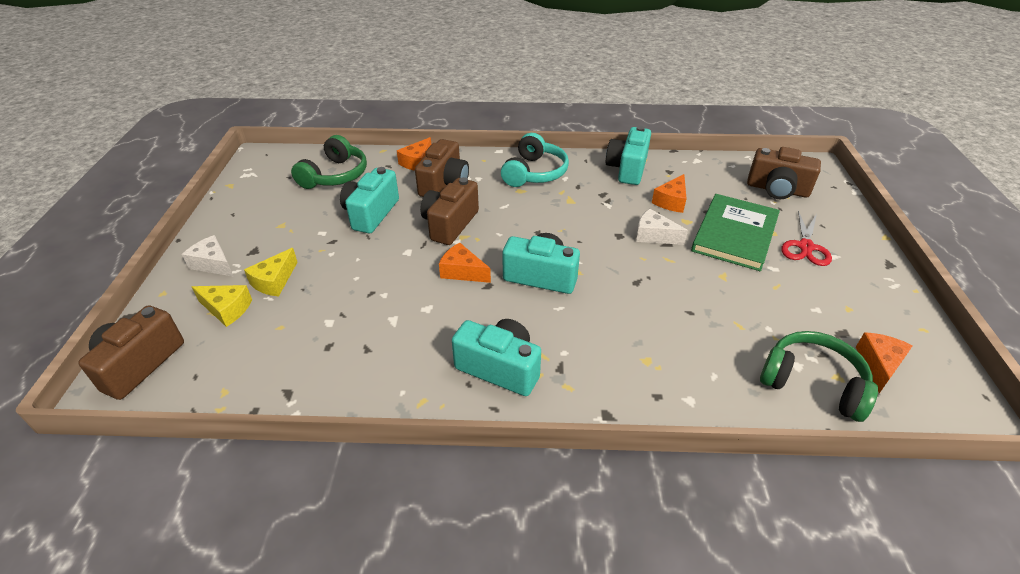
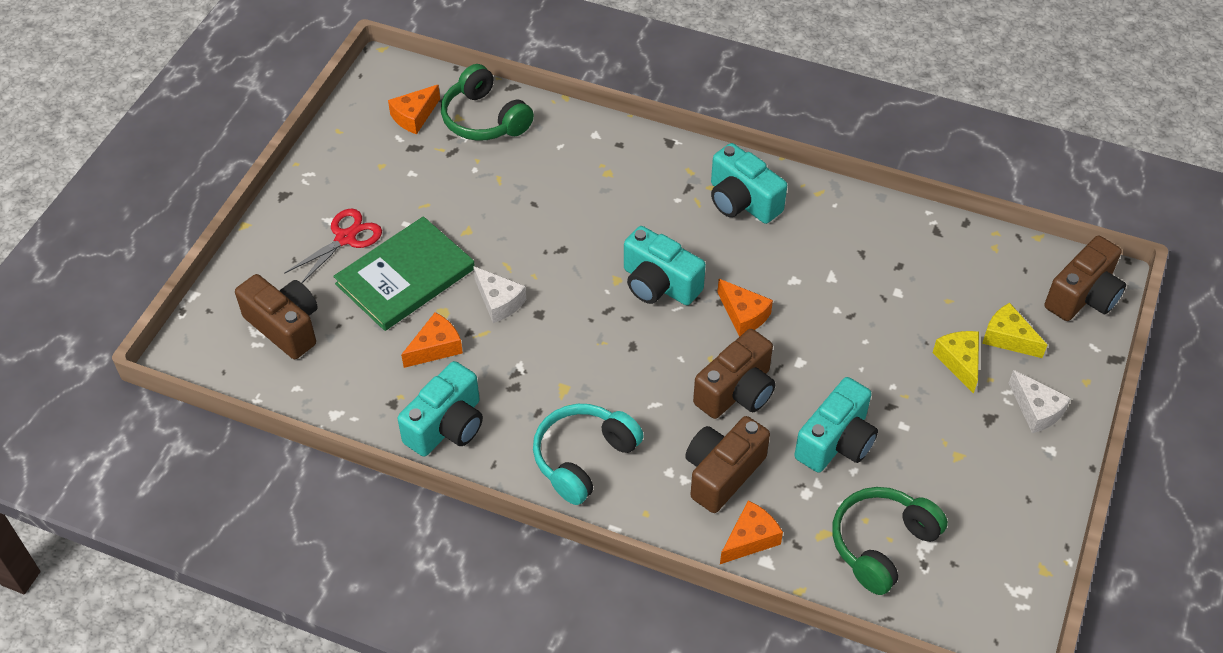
camera: 160 degrees left, 10 degrees up
(274, 281) = (959, 362): yellow cheese -> yellow cheese turned 60 degrees counterclockwise

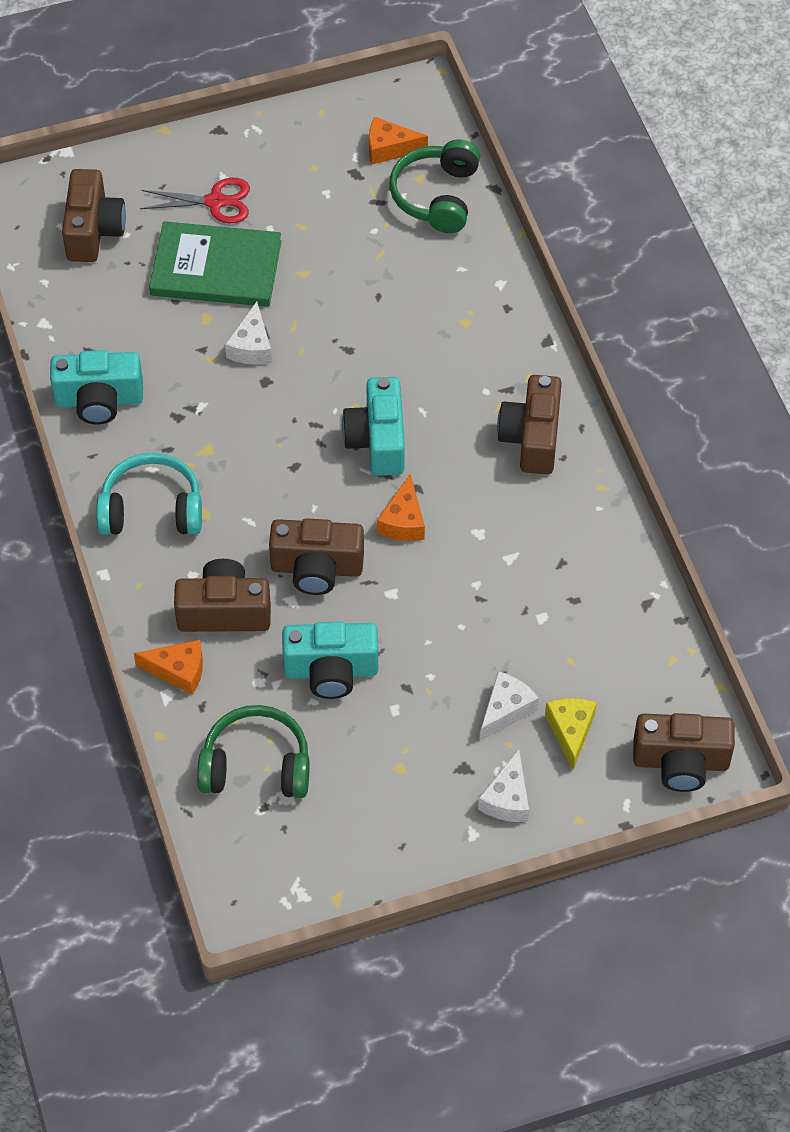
camera: 50 degrees right, 5 degrees up
(436, 347) = (166, 339): orange cheese -> none
(742, 201) = (532, 438): turquoise camera -> brown camera
(959, 362) = (506, 710): yellow cheese -> white cheese

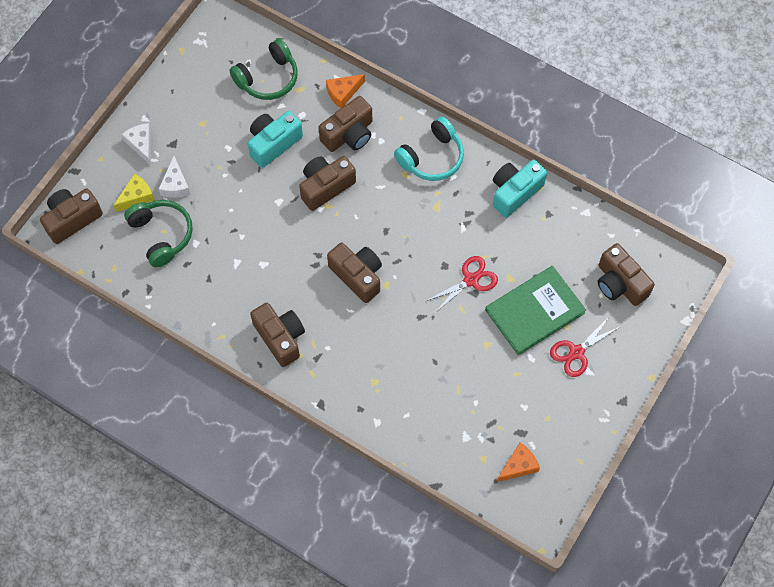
camera: 140 degrees right, 10 degrees up
(251, 346) = (471, 280): white cheese -> red scissors
(377, 441) = (357, 276): turquoise camera -> brown camera
(403, 521) = (306, 242): orange cheese -> none
(436, 196) = (462, 453): green headphones -> green headphones (161, 235)
(570, 731) = (136, 196): yellow cheese -> yellow cheese turned 90 degrees counterclockwise

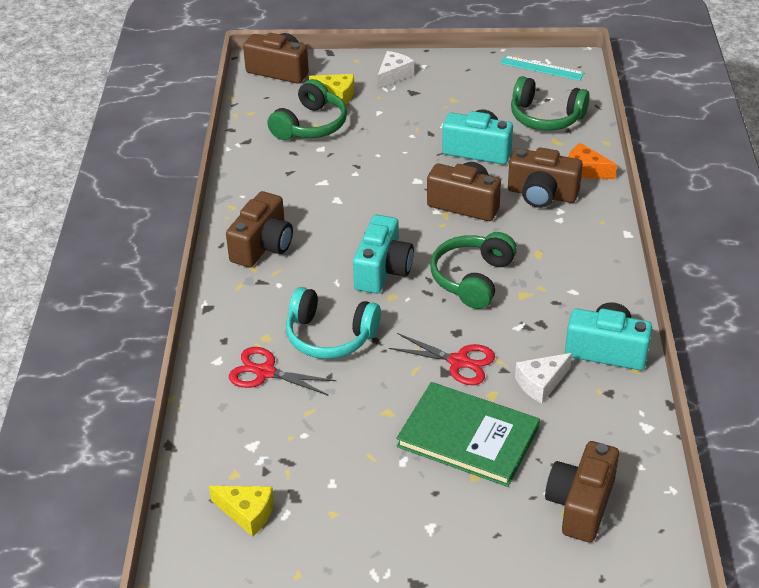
camera: 60 degrees right, 25 degrees down
(175, 184) = (371, 111): white cheese -> white cheese (541, 383)
(208, 43) = (542, 68): none -> turquoise ruler
(357, 276) = (383, 270): brown camera -> turquoise camera
(402, 227) = (472, 279): none -> green headphones
(432, 157) = (580, 265): turquoise headphones -> turquoise headphones (330, 336)
(518, 466) = (247, 513): orange cheese -> yellow cheese
(576, 352) = (446, 503): red scissors -> red scissors (265, 372)

